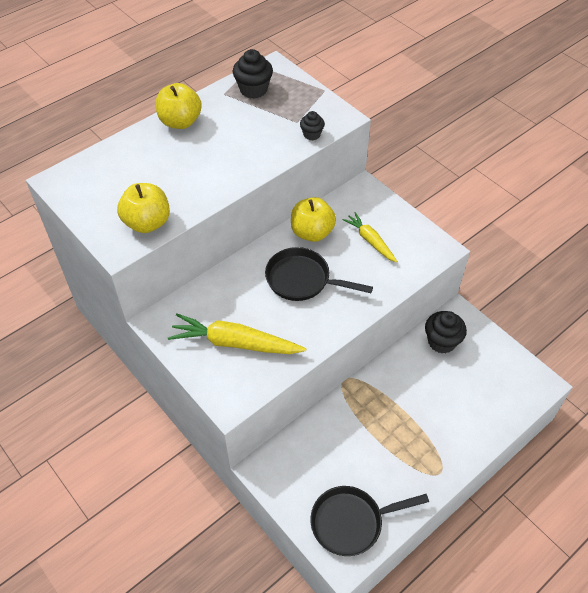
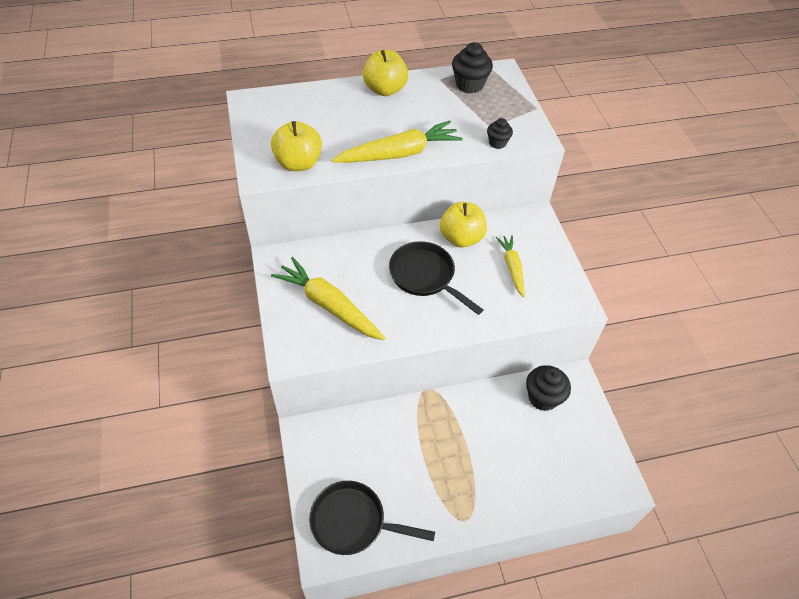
camera: 25 degrees right, 0 degrees up
(233, 177) = (399, 153): none -> yellow carrot

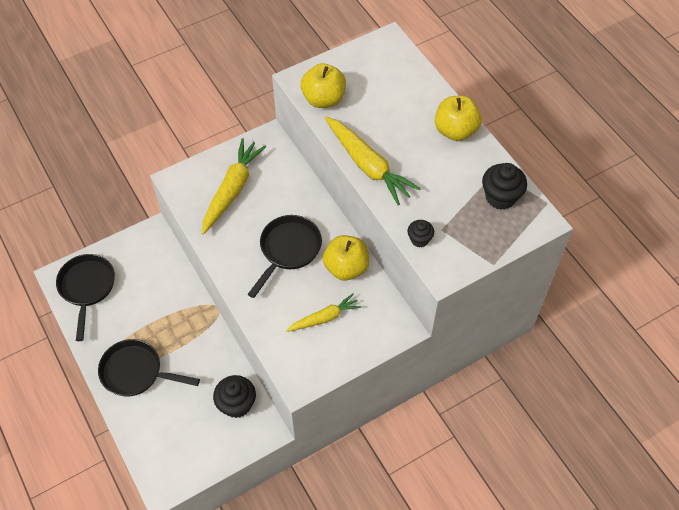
camera: 75 degrees right, 5 degrees up
(483, 487) = (136, 372): none -> black pan

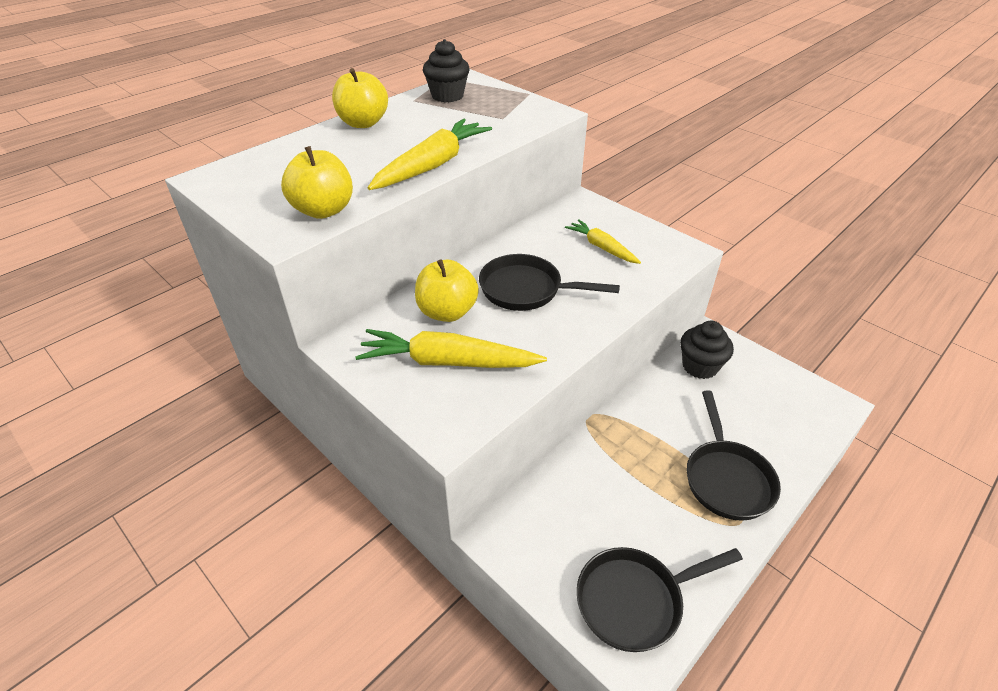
camera: 105 degrees left, 15 degrees down
(346, 268) = (530, 243): yellow apple -> yellow apple (447, 312)
(419, 239) = (522, 127): black cupcake -> none

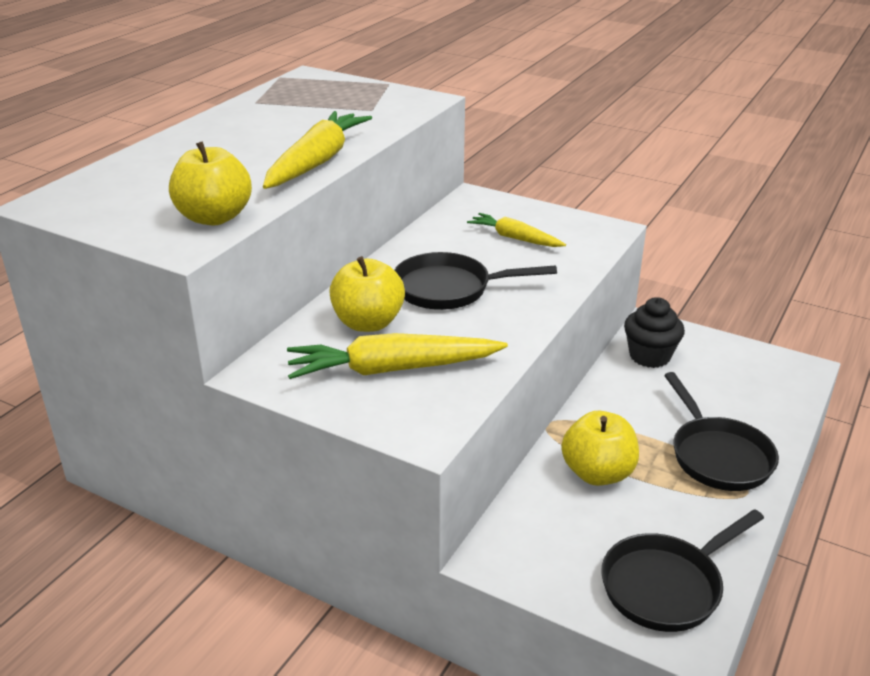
camera: 15 degrees left, 10 degrees down
(363, 123) = (208, 130): yellow apple -> yellow apple (597, 473)
(447, 96) = (294, 94): black cupcake -> none

